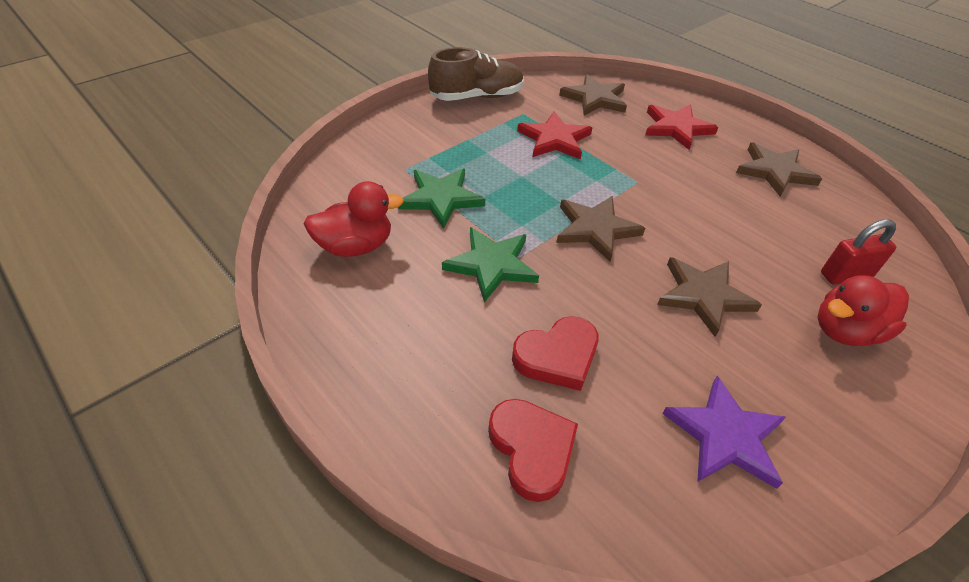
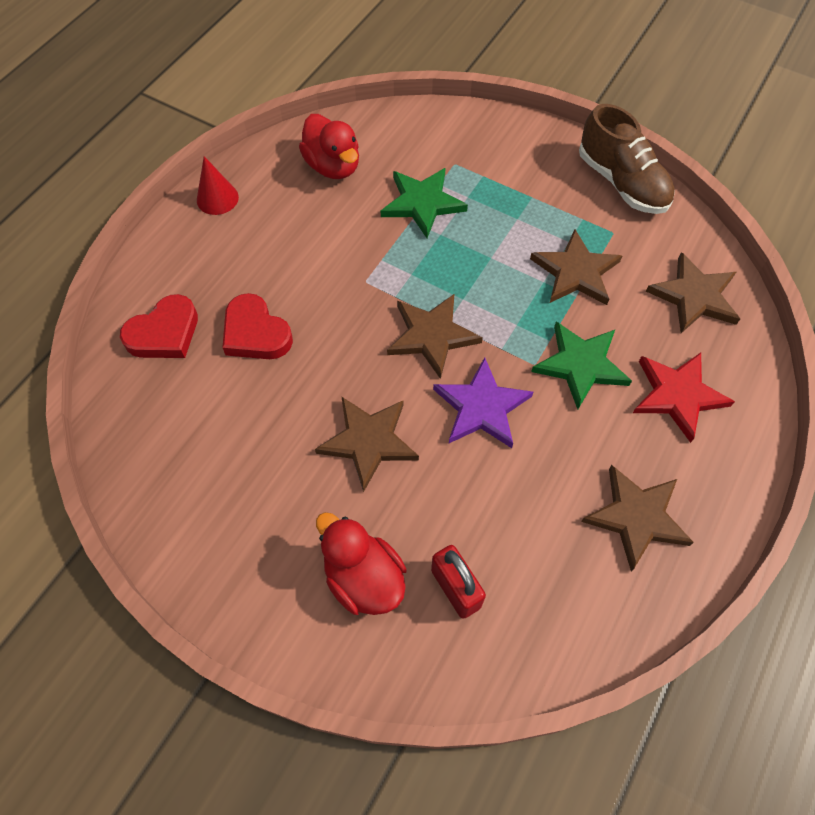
camera: 75 degrees right, 15 degrees up
(341, 355) = (217, 198): none -> red cone
(491, 265) = (346, 264): green star -> green star (581, 365)
(554, 139) = (575, 272): red star -> brown star
(725, 436) = (206, 465): purple star -> purple star (481, 407)

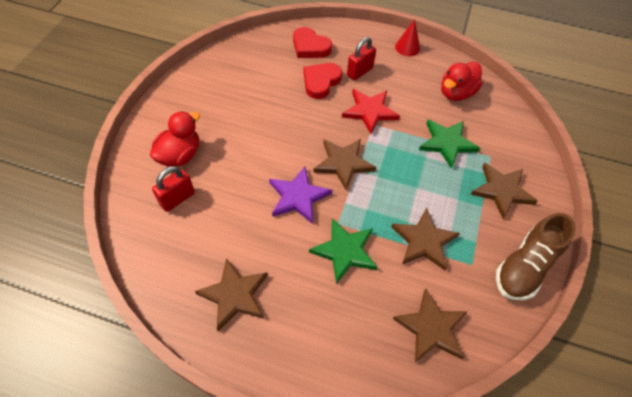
camera: 75 degrees right, 5 degrees down
(250, 274) = (359, 72): none -> red padlock
(368, 441) = (263, 144): brown star -> brown star (502, 191)
(677, 395) = (336, 318): red star -> red star (370, 111)

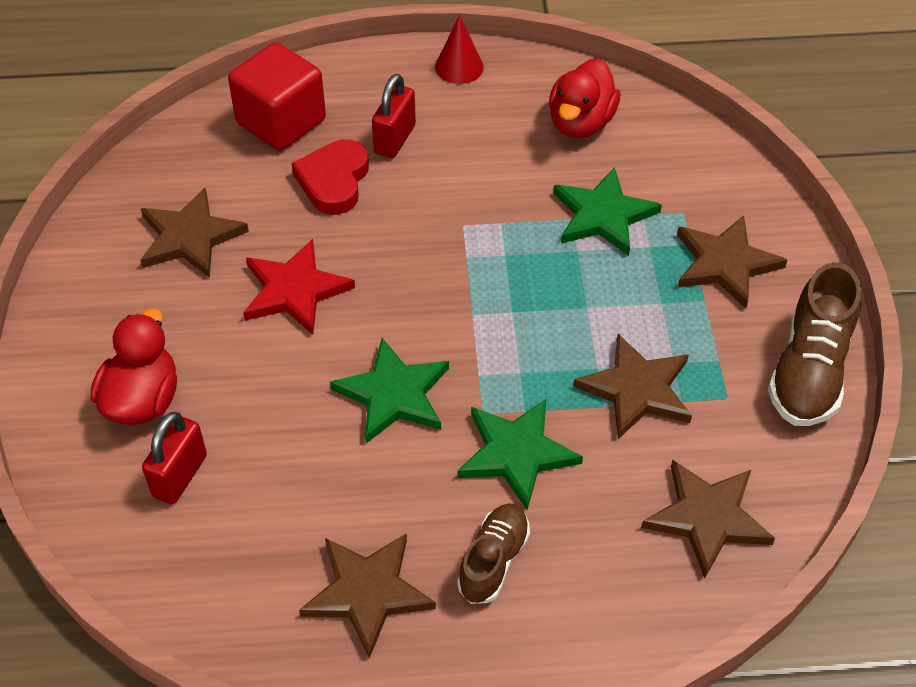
camera: 20 degrees left, 5 degrees down
(298, 196) = (393, 394): purple star -> green star
(306, 305) = (493, 561): none -> brown shoe
(310, 47) = (281, 122): red heart -> red cube
(343, 163) = (444, 310): brown star -> brown star (190, 237)
(370, 111) = (447, 205): red star -> red star (294, 290)

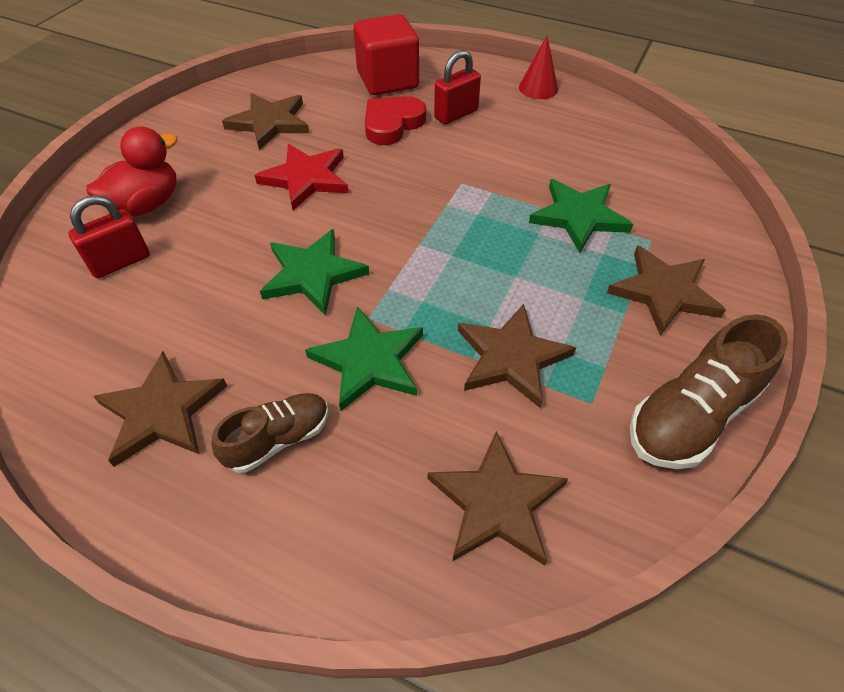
camera: 30 degrees right, 0 degrees up
(580, 123) = (606, 150): red duck -> none

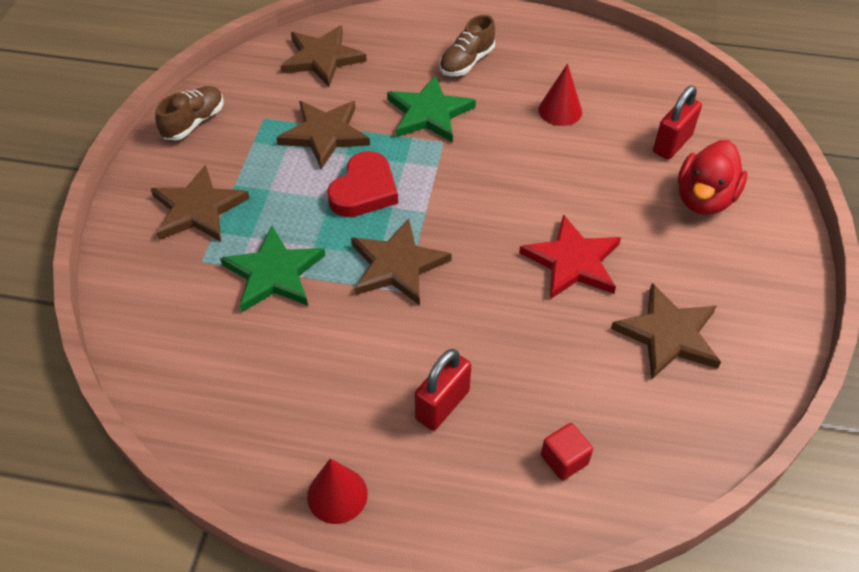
camera: 165 degrees right, 0 degrees up
(162, 412) = (550, 61): brown star -> brown star (397, 265)
(207, 329) = (560, 110): none -> red cone
(312, 274) = (506, 165): green star -> none
(388, 80) = (564, 460): red cube -> red cube, size x0.46
(392, 124) = (518, 367): red heart -> red heart (364, 190)
(691, 416) = (194, 122): brown shoe -> brown shoe, size x0.63

